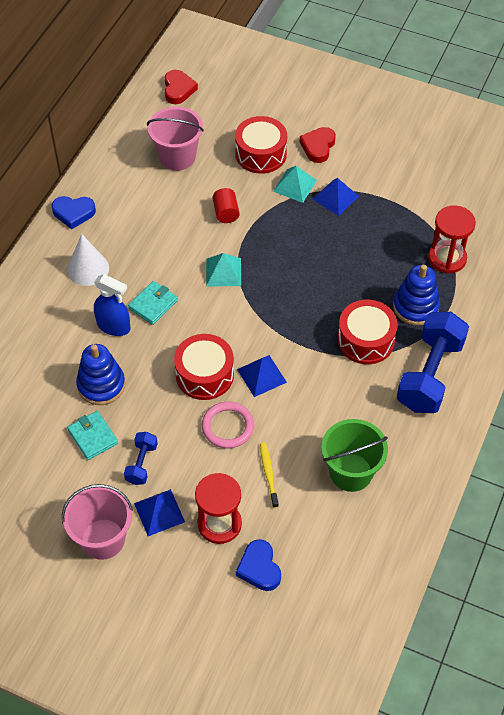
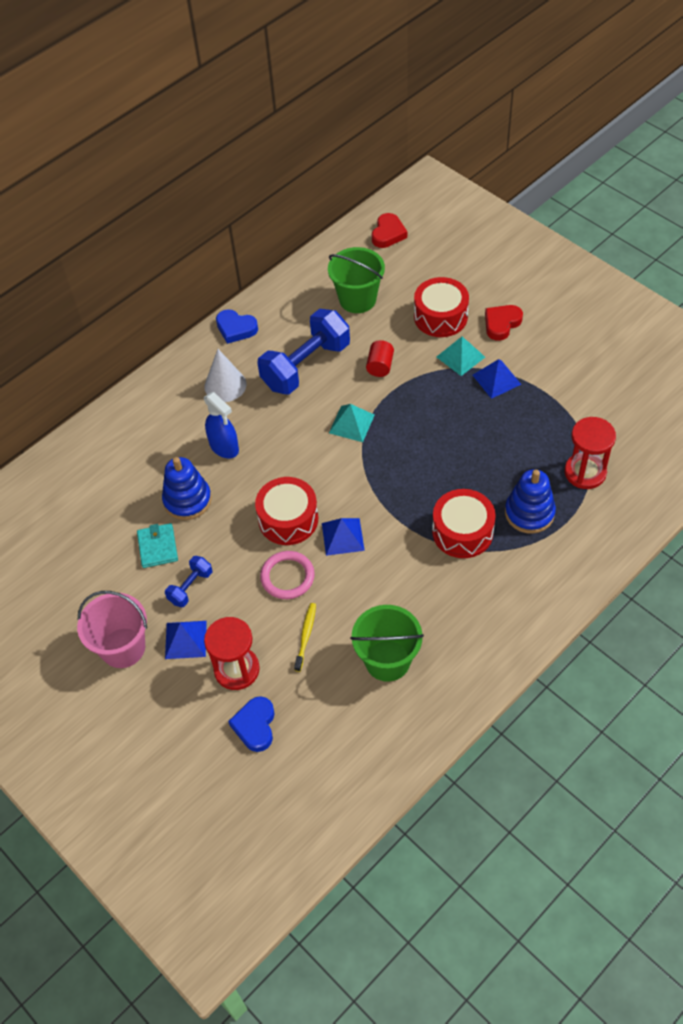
camera: 25 degrees right, 0 degrees up
(153, 304) = (270, 436): turquoise wallet -> none
(177, 157) = (357, 299): pink bucket -> green bucket
(430, 375) = (513, 587): blue dumbbell -> blue dumbbell (306, 366)

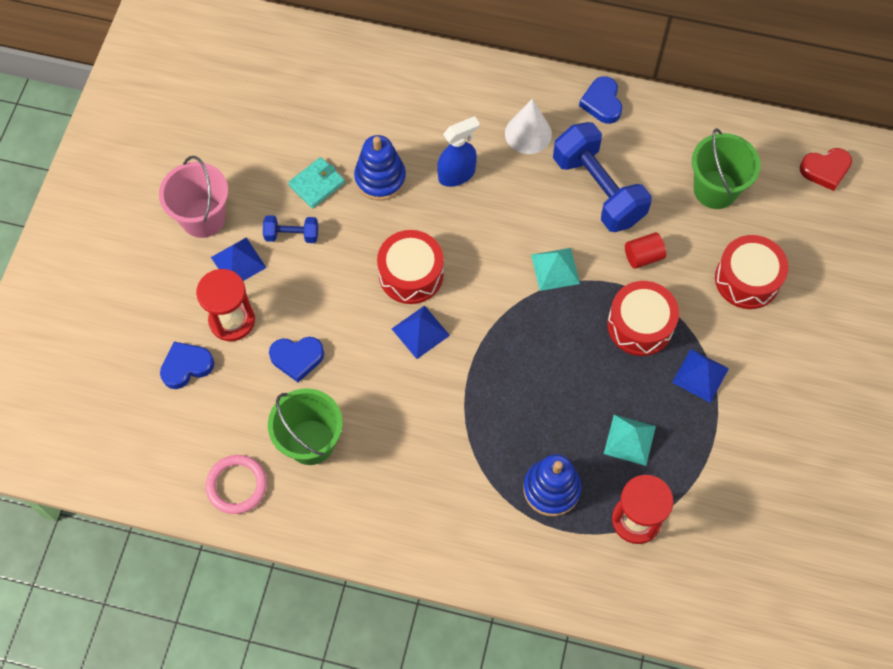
camera: 55 degrees right, 10 degrees up
(224, 447) = (457, 174): blue spray bottle -> blue spray bottle turned 135 degrees counterclockwise
(287, 577) = (349, 308): pink ring -> pink ring (236, 485)
(306, 366) = (598, 190): blue dumbbell -> blue dumbbell turned 45 degrees clockwise
(306, 636) = (297, 358): yellow toothbrush -> blue heart
(460, 357) = (707, 325): turquoise pyramid -> turquoise pyramid (629, 439)
(462, 532) = (490, 437): red drum -> red drum (640, 325)
(501, 324) = (779, 343): red heart -> none

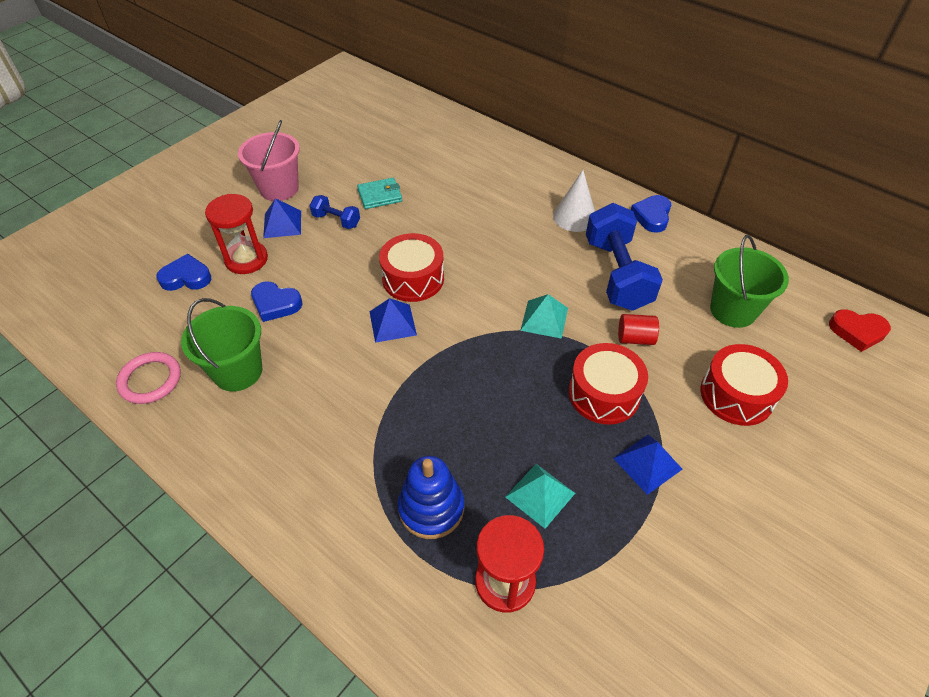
camera: 25 degrees right, 15 degrees down
(380, 178) = (432, 207): blue stacking toy -> none
(457, 174) = (497, 224): blue spray bottle -> none

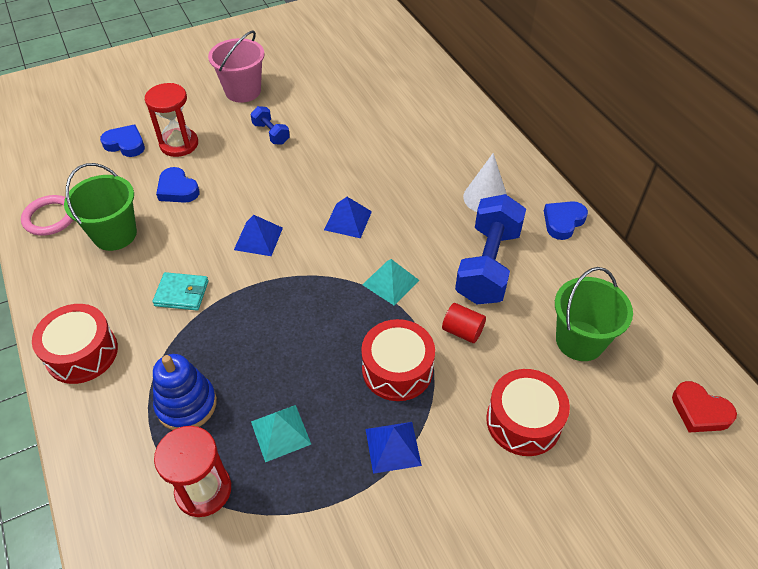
camera: 25 degrees right, 0 degrees up
(282, 224) = (226, 123): blue pyramid -> blue pyramid (348, 220)
(380, 195) = (322, 123): turquoise wallet -> turquoise wallet (182, 293)
(413, 278) = (301, 206): red drum -> red drum (82, 353)

